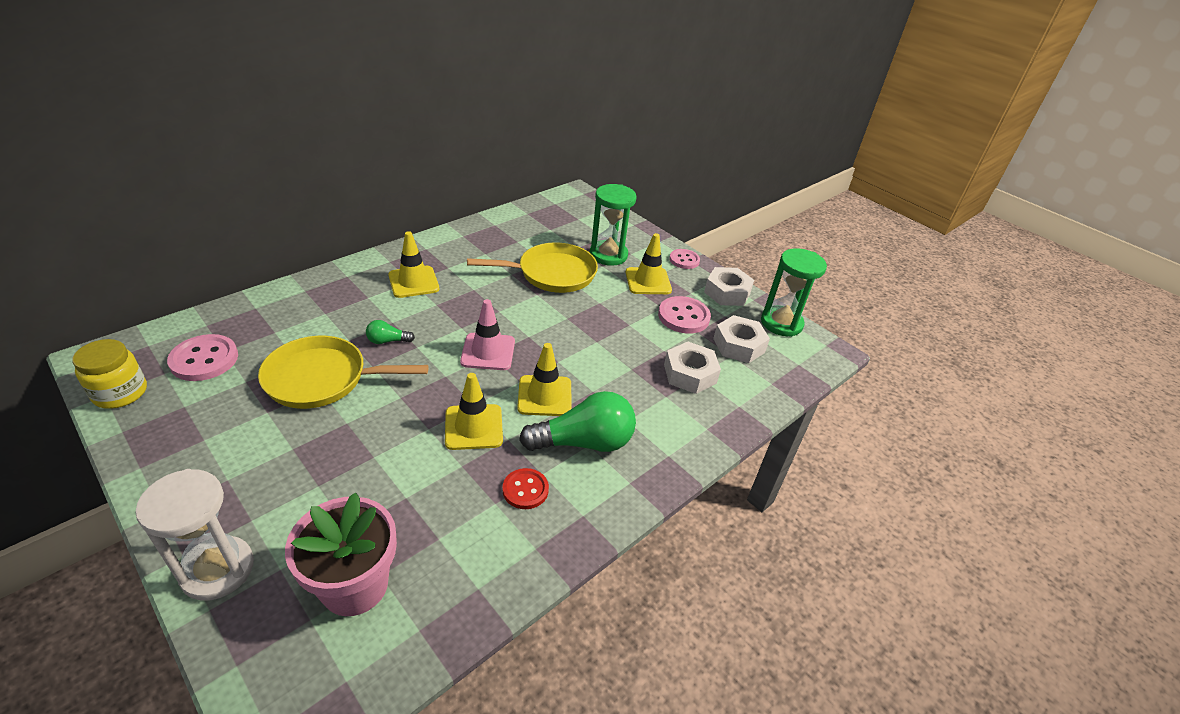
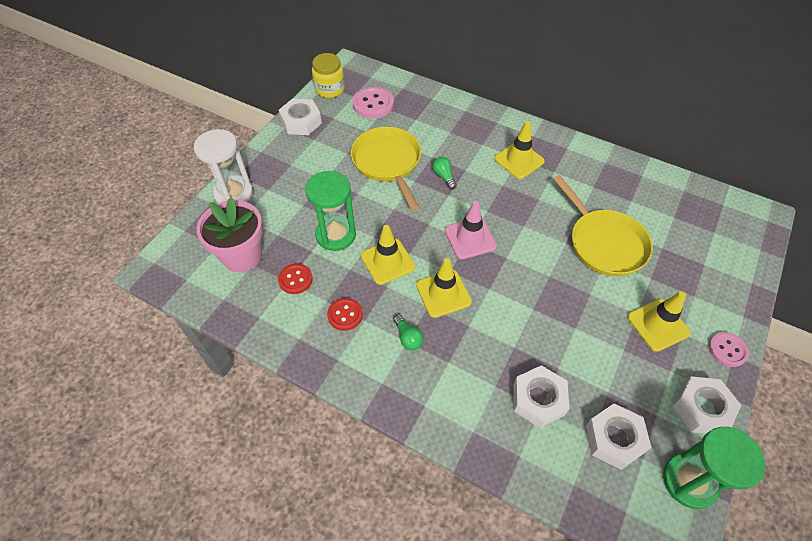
camera: 75 degrees right, 15 degrees up
(151, 444) = (301, 122): none -> white nut
(441, 528) = (295, 279): none -> red button
(584, 442) = (408, 337): green light bulb -> green light bulb, size x0.46
(608, 255) = (673, 277): green hourglass -> green hourglass (336, 235)
(683, 317) = (623, 373): pink button -> none

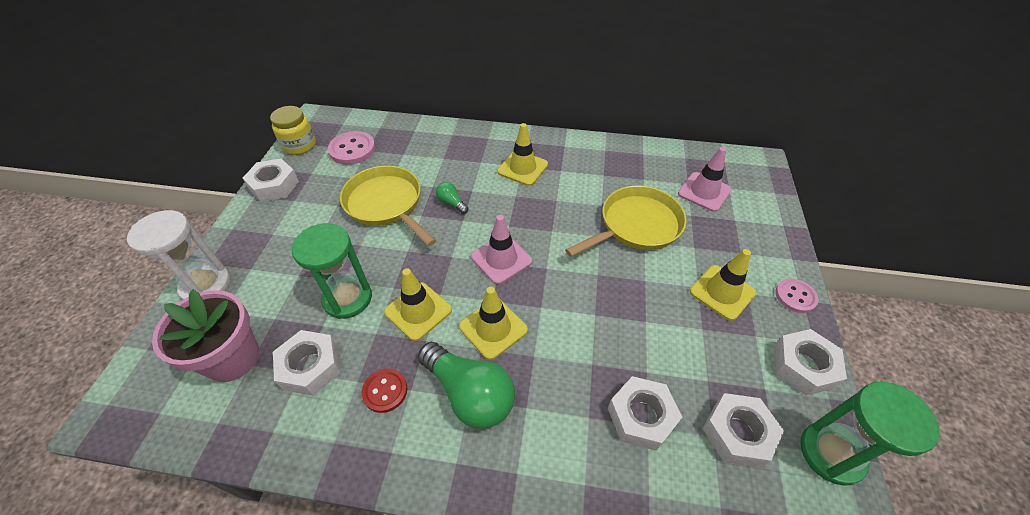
camera: 20 degrees left, 5 degrees down
(295, 279) = (310, 367): red button -> white nut
(408, 337) = (469, 394): green light bulb -> green light bulb, size x2.16
(603, 243) = (636, 225): yellow pan -> yellow pan turned 75 degrees counterclockwise
(686, 229) = (704, 192): none -> pink traffic cone

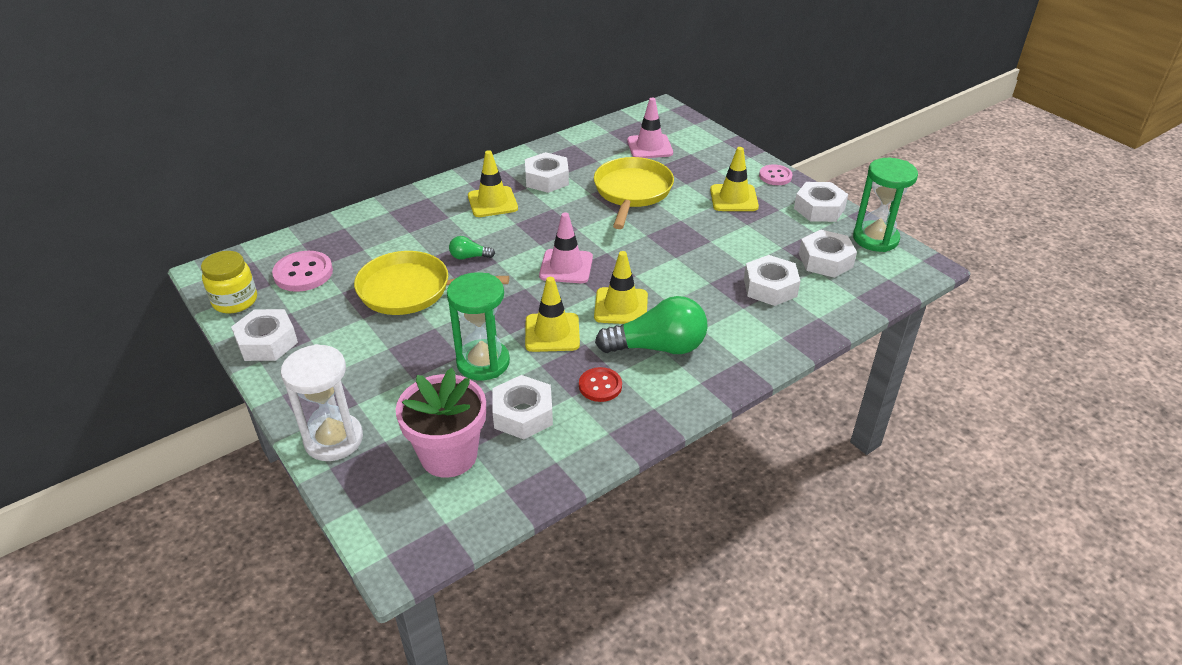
camera: 45 degrees left, 10 degrees down
(584, 172) = (547, 179): none -> white nut

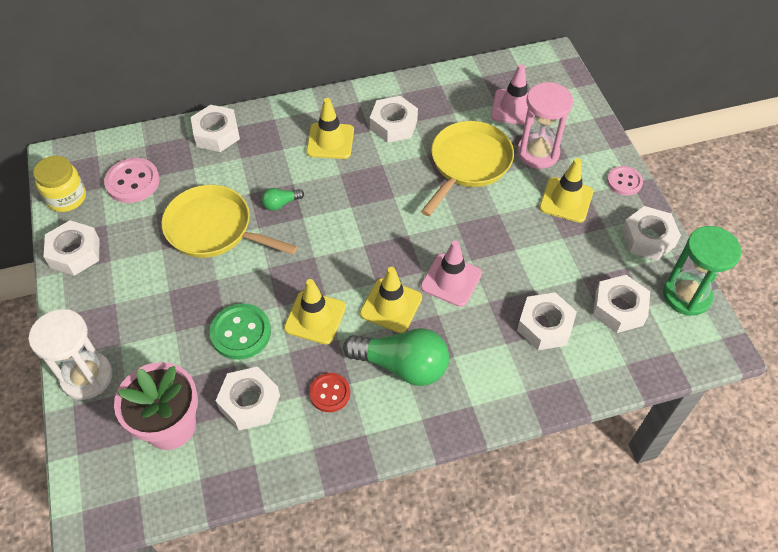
camera: 20 degrees right, 15 degrees up
(374, 219) = (216, 134): none -> white nut
(469, 257) = (281, 204): green light bulb -> green light bulb turned 45 degrees counterclockwise
(483, 362) = (241, 333): green hourglass -> green button
(566, 266) = (362, 241): pink traffic cone -> pink traffic cone (451, 280)
(689, 172) = (538, 153): none -> pink hourglass

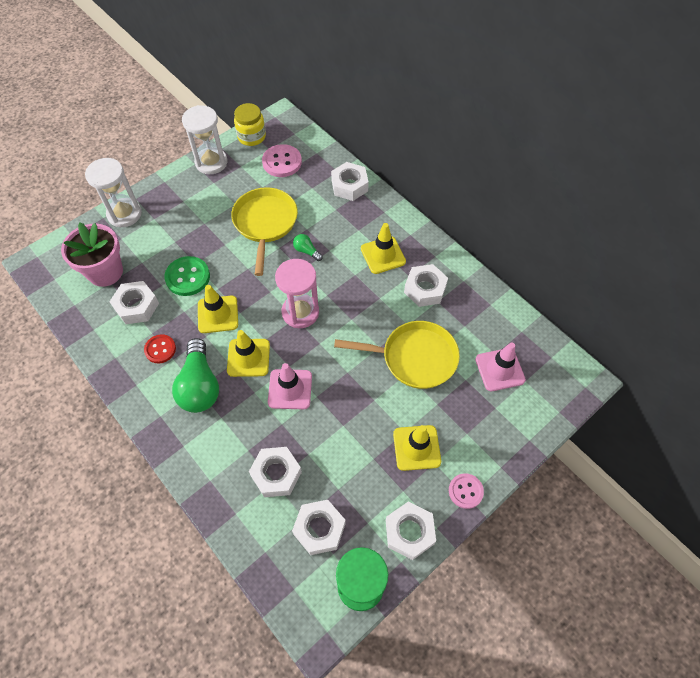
camera: 65 degrees right, 5 degrees up
(75, 253) = (211, 162): white nut -> white hourglass
(538, 153) = (458, 407): pink hourglass -> pink hourglass (300, 312)

